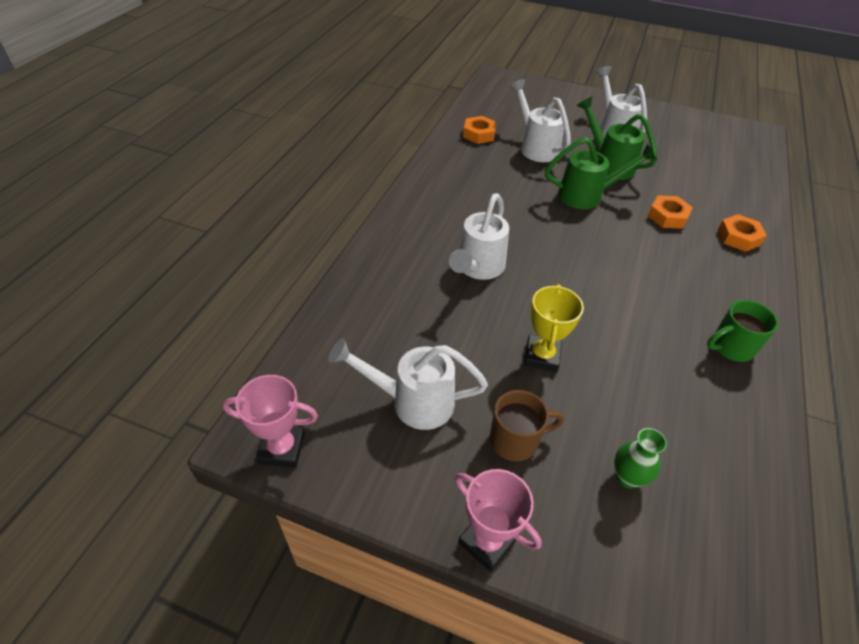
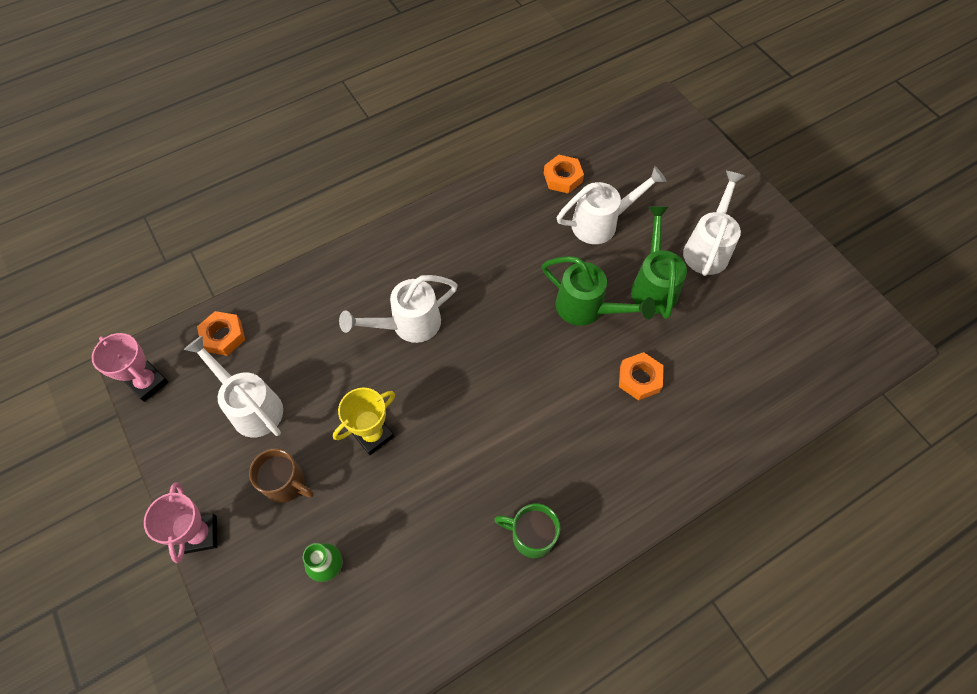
camera: 40 degrees right, 15 degrees up
(535, 147) = (602, 223): white watering can -> white watering can turned 60 degrees clockwise
(738, 237) = (683, 445): orange nut -> orange nut (223, 336)

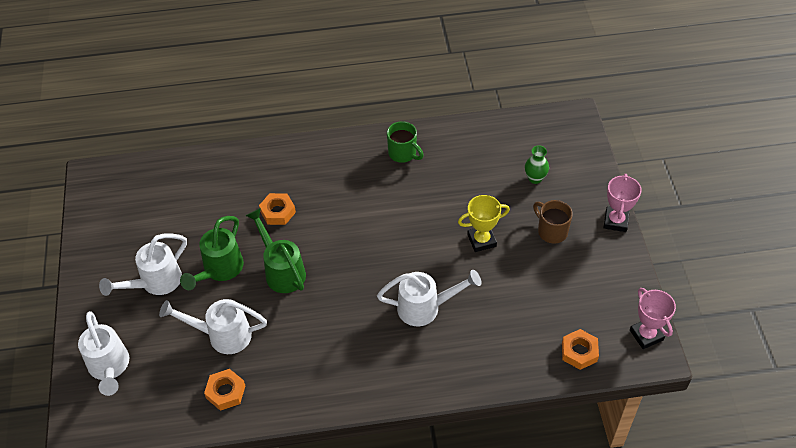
camera: 155 degrees left, 10 degrees down
(251, 406) = (566, 290): white watering can -> white watering can (109, 368)

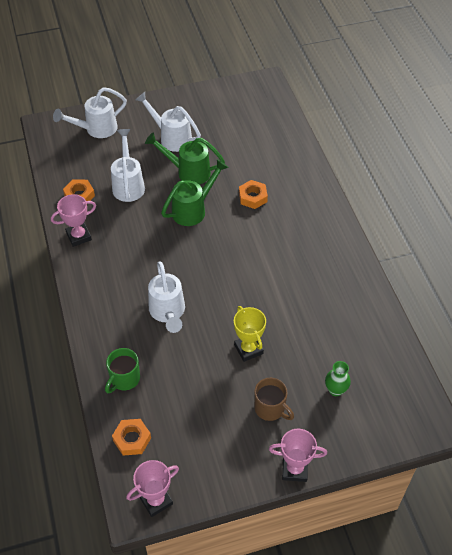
camera: 80 degrees right, 0 degrees up
(295, 394) = (79, 236): none -> pink trophy
(403, 153) = (340, 276): green mug -> green mug (124, 379)
(551, 231) = (270, 408): brown mug -> brown mug turned 90 degrees clockwise

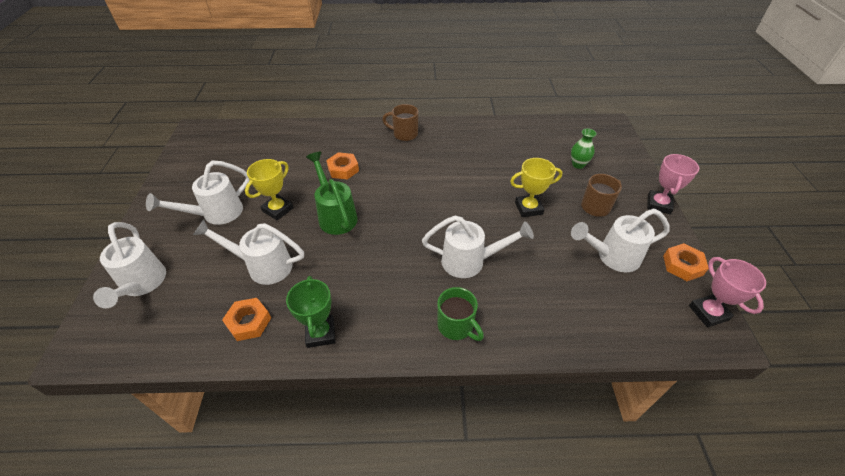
camera: 75 degrees left, 5 degrees down
(79, 236) = (320, 333): pink trophy -> green trophy
(124, 379) = (554, 317): green mug -> green mug (456, 326)
(132, 439) = (635, 322): orange nut -> orange nut (682, 265)
(188, 171) = (278, 209): green watering can -> yellow trophy
(203, 422) = (611, 256): none -> white watering can
(325, 228) = (404, 134): none -> brown mug

